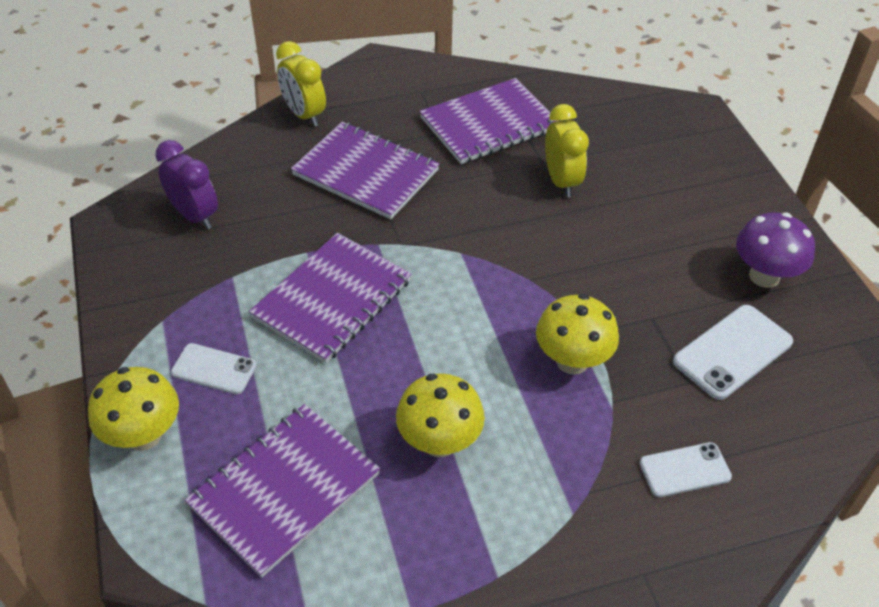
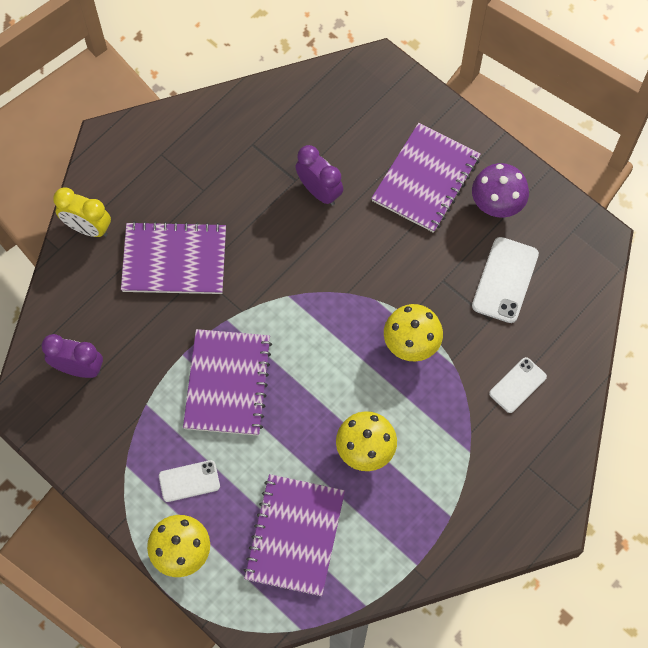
camera: 30 degrees left, 20 degrees up
(489, 124) = (234, 161): purple notebook -> purple notebook (425, 179)
(561, 181) = (319, 191): yellow clock -> purple clock

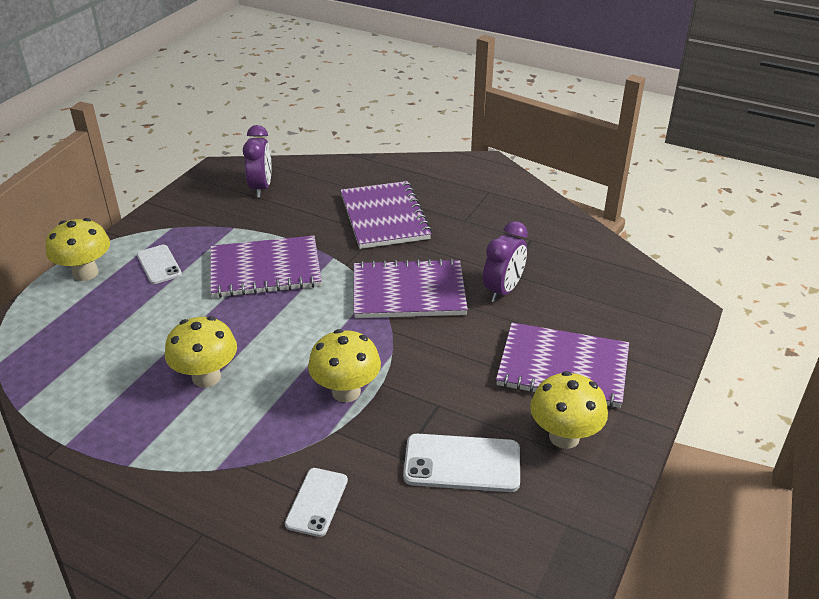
camera: 75 degrees right, 30 degrees down
(88, 228) = (396, 169): yellow clock -> none
(295, 535) = (102, 342): purple notebook -> purple notebook (408, 292)
(496, 204) = (564, 437): purple mushroom -> yellow mushroom
(517, 385) = (317, 502): white phone -> white phone turned 75 degrees clockwise

